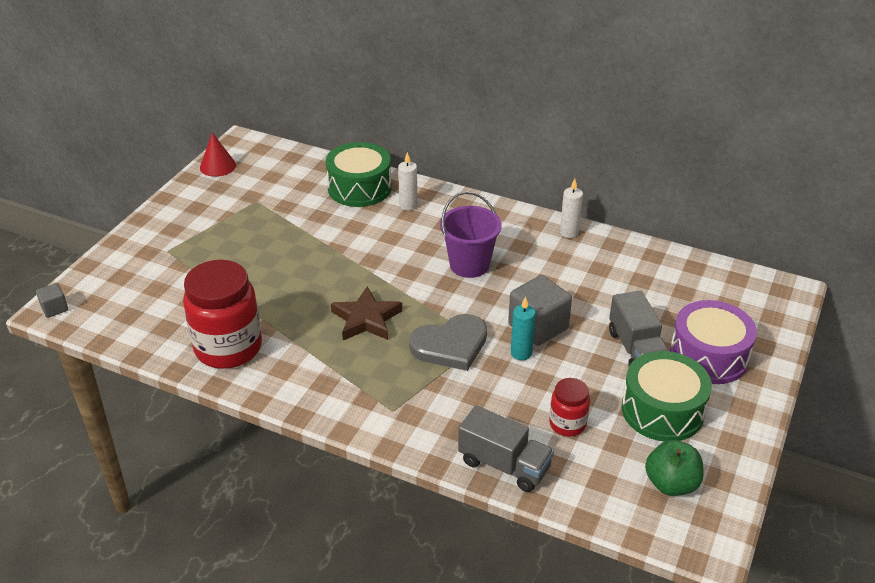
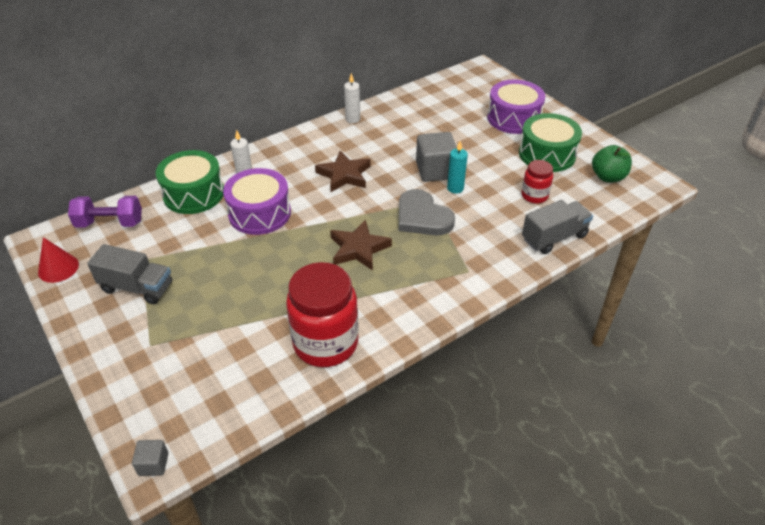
camera: 60 degrees left, 5 degrees up
(286, 164) = (110, 223): none -> purple dumbbell
(365, 236) = (259, 213): none -> purple drum
(450, 345) = (422, 217): grey heart -> grey heart turned 135 degrees clockwise
(469, 265) = (344, 175): purple bucket -> brown star
(636, 350) = (488, 141): grey truck -> grey truck (137, 287)

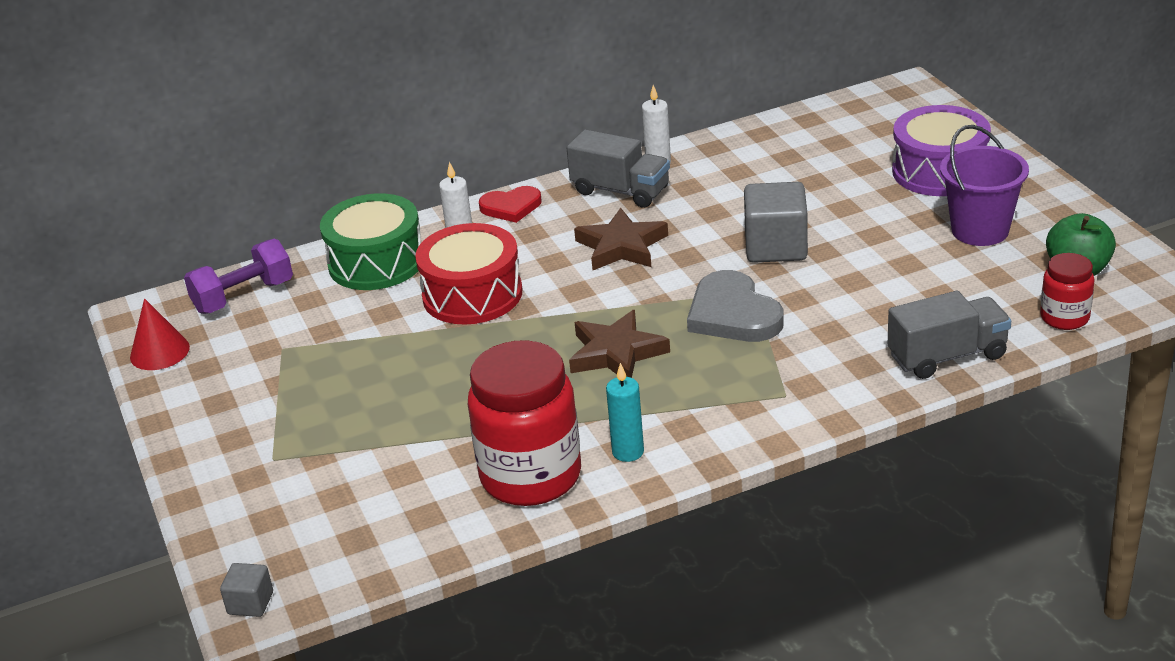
camera: 15 degrees right, 10 degrees down
(110, 223) = (243, 296): purple dumbbell -> purple dumbbell turned 45 degrees counterclockwise
(137, 287) = (267, 384): grey truck -> grey truck (620, 191)
(259, 213) = (472, 295): purple drum -> red drum
(271, 151) = (511, 207): none -> red heart
(455, 188) = (801, 275): turquoise candle -> turquoise candle (628, 452)
(534, 196) = (935, 292): red jar -> red jar (1064, 318)
(547, 154) = (980, 230): green drum -> purple bucket

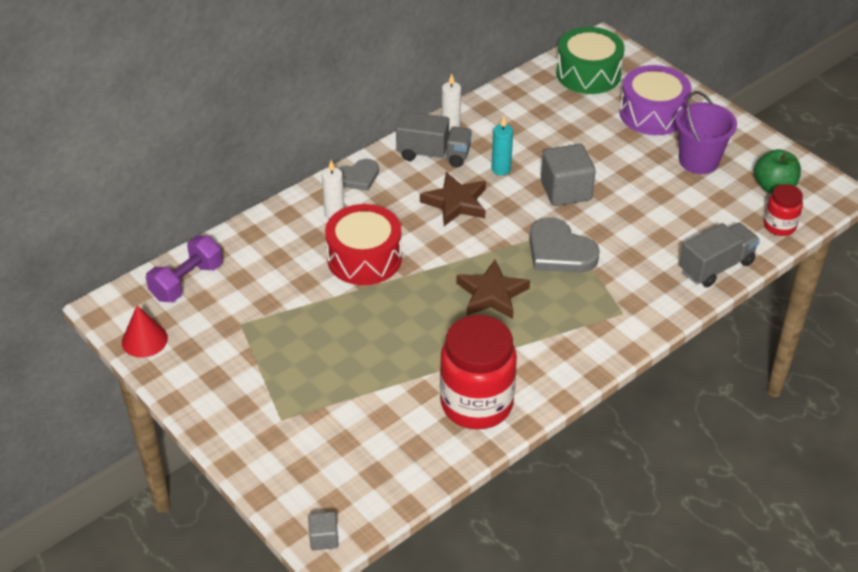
camera: 20 degrees left, 10 degrees up
(376, 262) = (277, 238): green drum -> green drum (588, 74)
(511, 207) = (358, 177): red heart -> grey heart
(628, 452) = (535, 374): turquoise candle -> turquoise candle (501, 169)

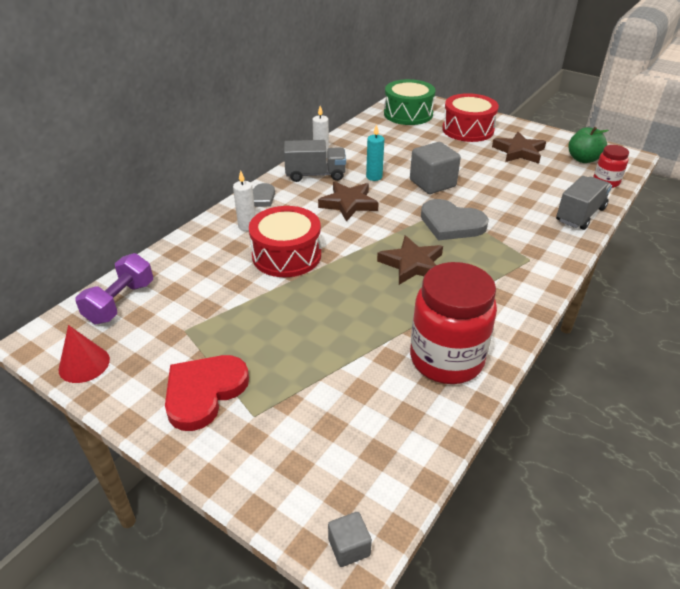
camera: 15 degrees left, 5 degrees down
(244, 388) = (204, 392): none -> red heart
(652, 114) = (468, 130): purple drum -> red drum
(698, 161) = (519, 152): purple bucket -> brown star

